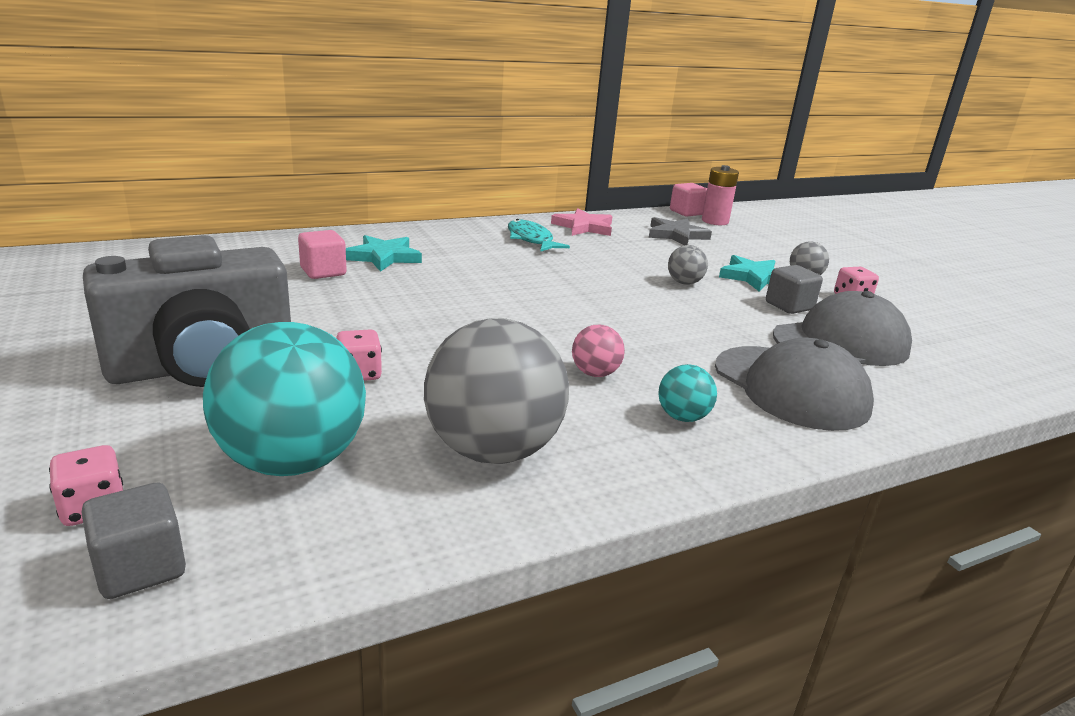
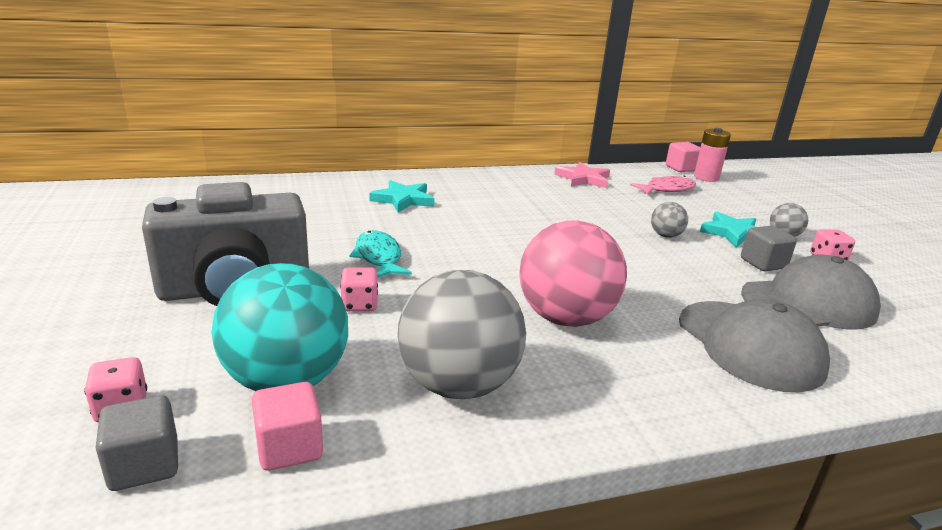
camera: 10 degrees right, 0 degrees up
(323, 272) = (350, 211): pink cube -> pink cube (289, 447)
(531, 239) = (533, 189): turquoise fish -> turquoise fish (378, 257)
(595, 373) = (565, 318): pink ball -> pink ball, size x2.20
(676, 235) = (667, 189): grey star -> pink fish
(682, 417) = (638, 367): turquoise ball -> none

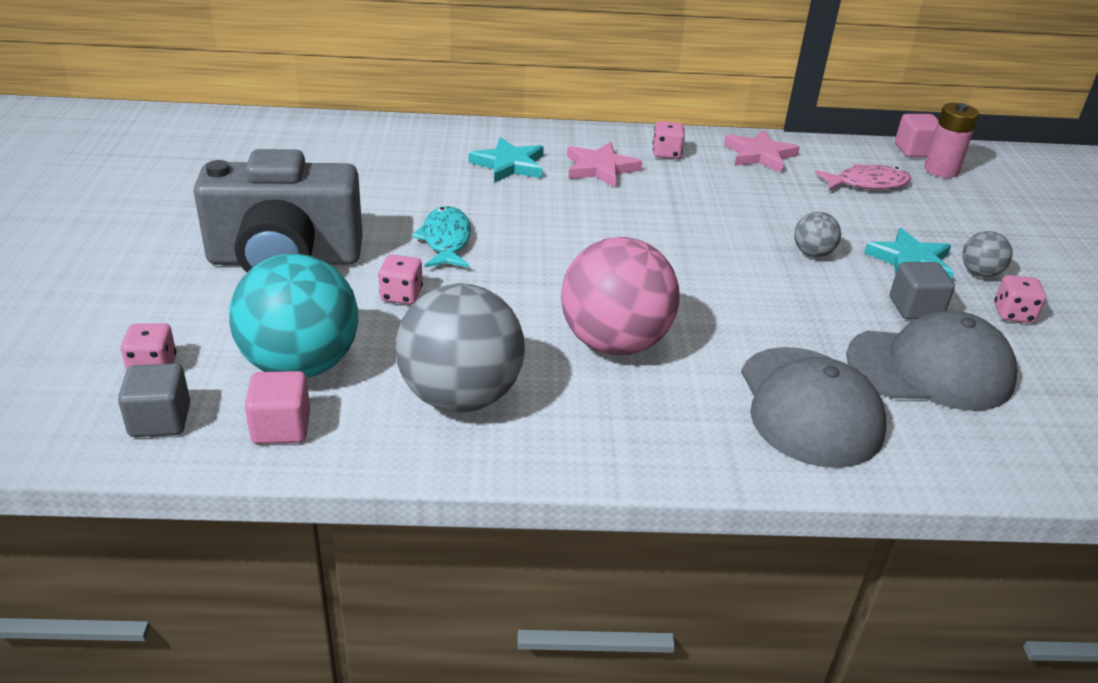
camera: 15 degrees right, 10 degrees up
(475, 196) = (600, 168): none -> pink star
(518, 183) = (666, 153): none -> pink dice

